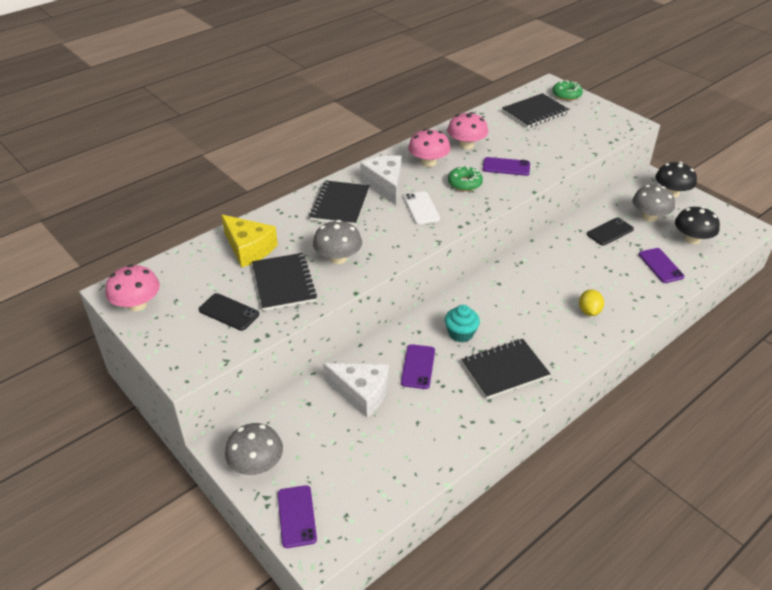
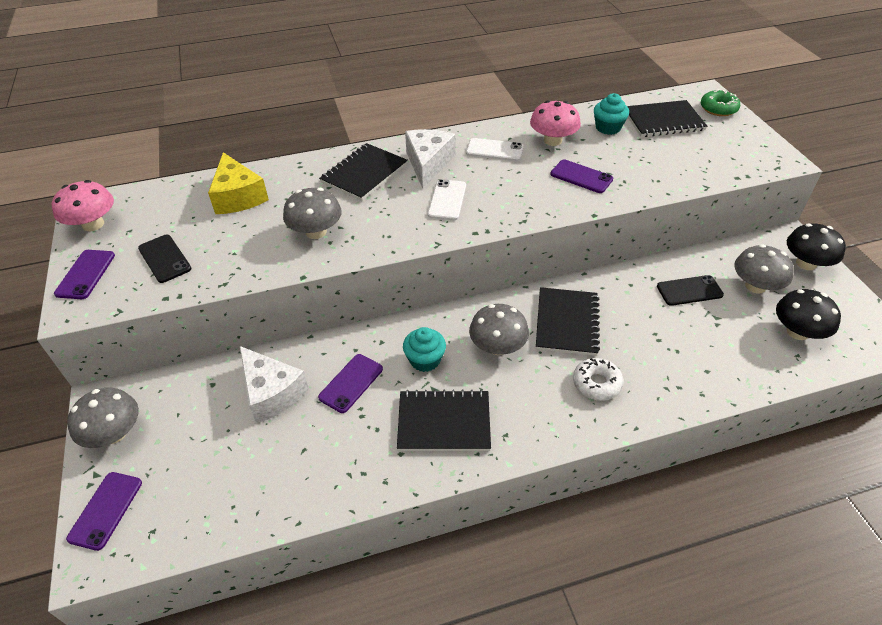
camera: 25 degrees right, 5 degrees up
(283, 283) = (240, 243): black notebook -> black notebook (566, 322)
(428, 162) = (494, 150): pink mushroom -> white phone
(464, 183) = (518, 184): green donut -> none
(499, 126) = (608, 128): none -> turquoise cupcake
(506, 308) = (497, 346): none -> grey mushroom
(589, 311) = (596, 383): yellow lemon -> white donut
(660, 265) = (730, 354): purple phone -> purple phone (85, 274)

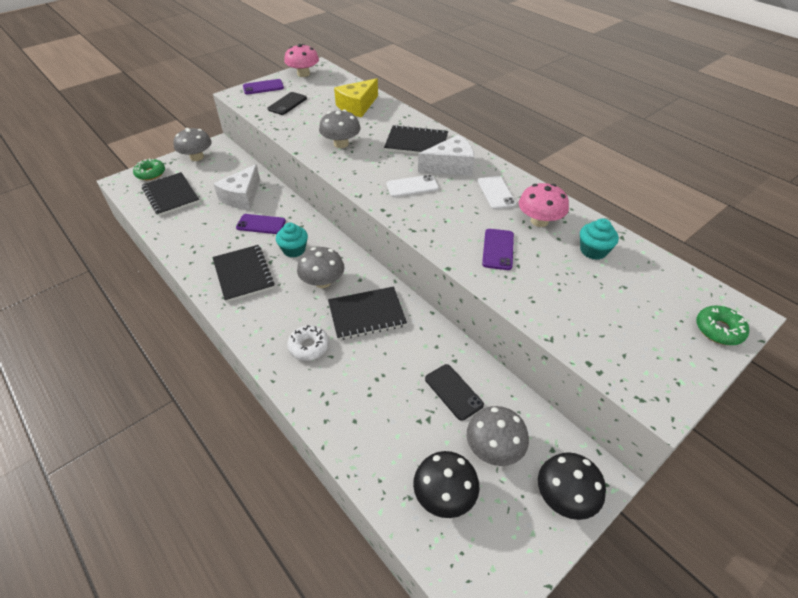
camera: 65 degrees right, 0 degrees up
(106, 510) = (150, 173): purple phone -> green donut
(663, 121) = (645, 288): black notebook -> black notebook (171, 195)

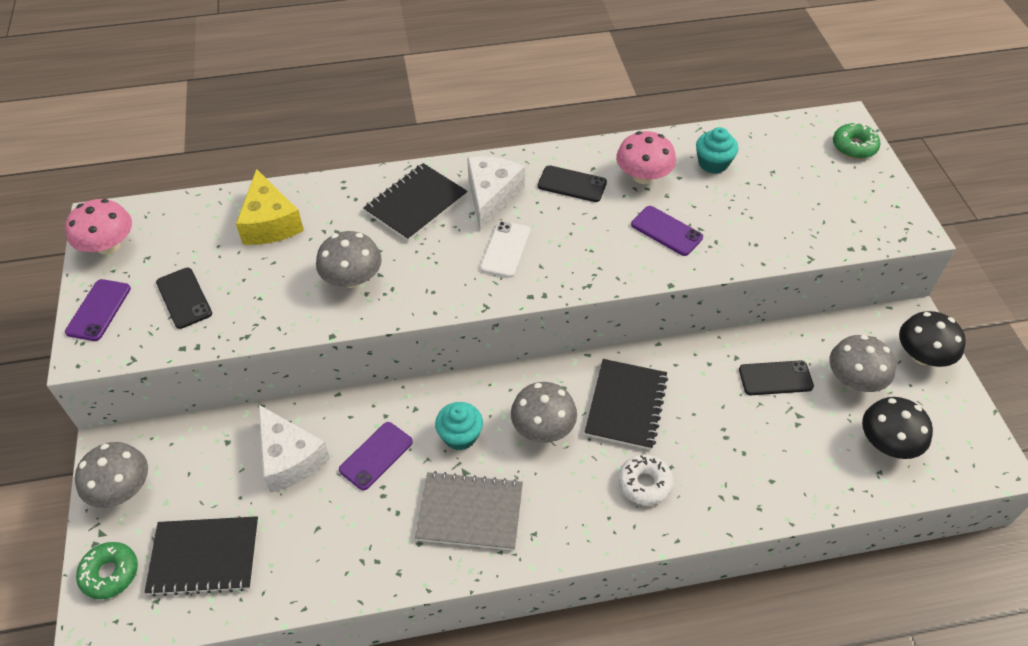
camera: 60 degrees left, 5 degrees up
(243, 274) = (470, 512): black notebook -> grey notebook
(496, 193) = (572, 184): white phone -> black phone

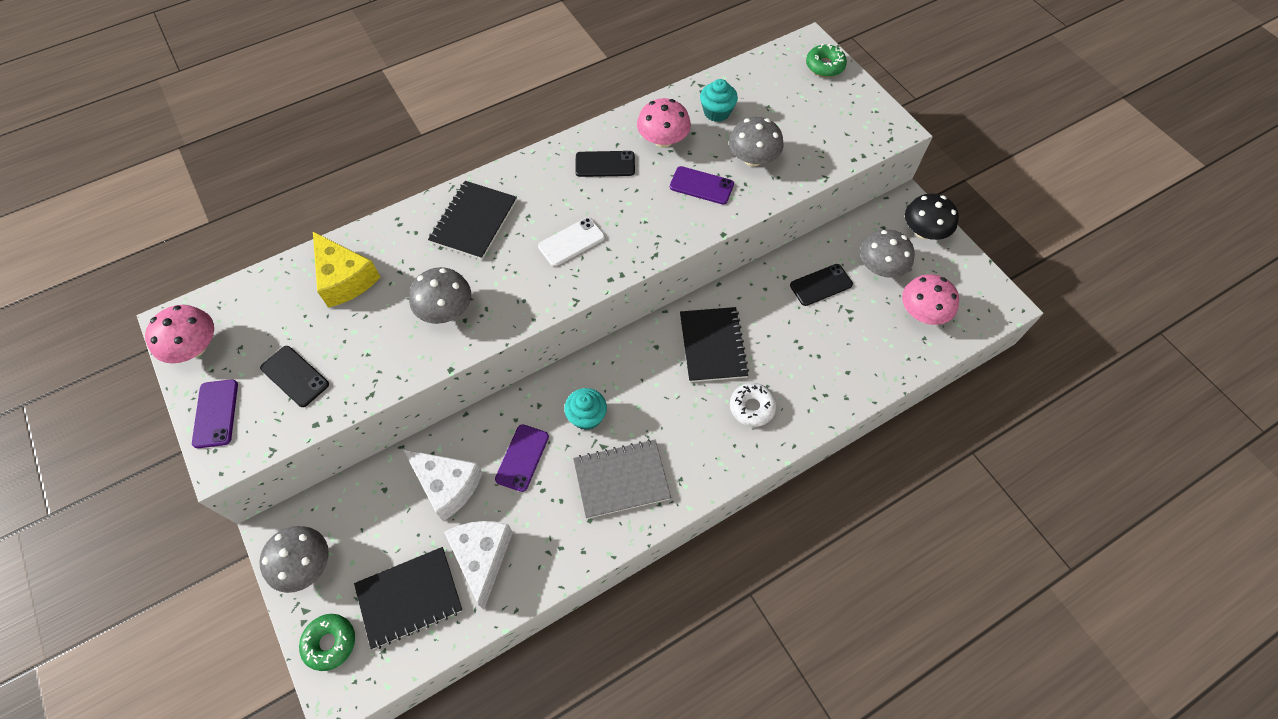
camera: 20 degrees left, 10 degrees up
(491, 197) = (539, 196): white cheese -> white cheese (482, 557)
(505, 249) = (571, 242): white phone -> white phone turned 60 degrees clockwise
(543, 427) = (652, 386): grey mushroom -> grey mushroom (753, 158)
(887, 443) = (922, 312): black mushroom -> pink mushroom

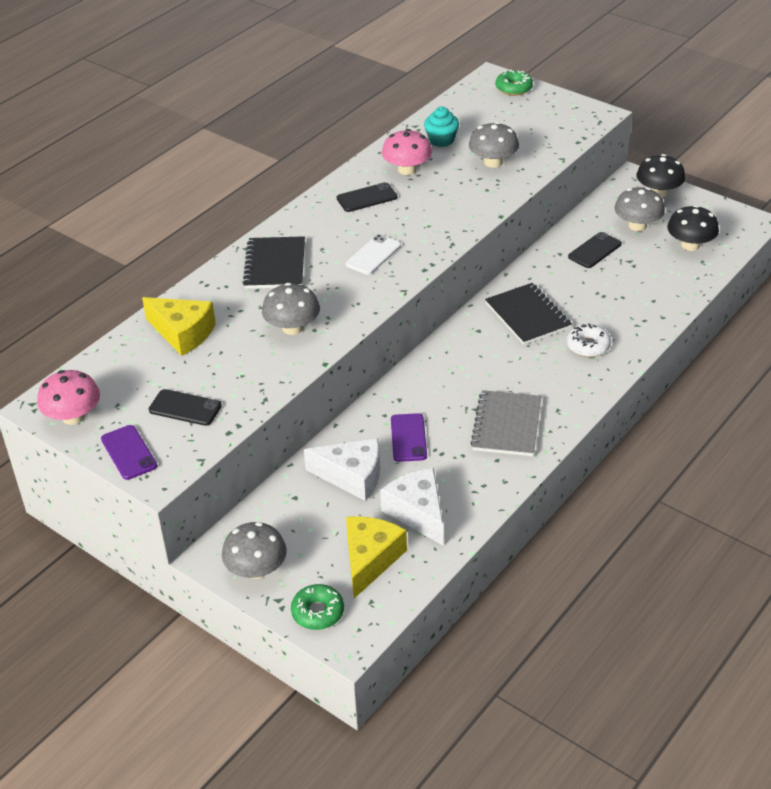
camera: 20 degrees left, 20 degrees down
(409, 597) = (370, 559): black notebook -> yellow cheese
(587, 416) = (448, 394): turquoise cupcake -> none
(621, 479) = (507, 425): grey notebook -> grey notebook turned 45 degrees counterclockwise
(701, 185) = (461, 190): purple phone -> none
(922, 312) = (690, 245): pink mushroom -> black mushroom

